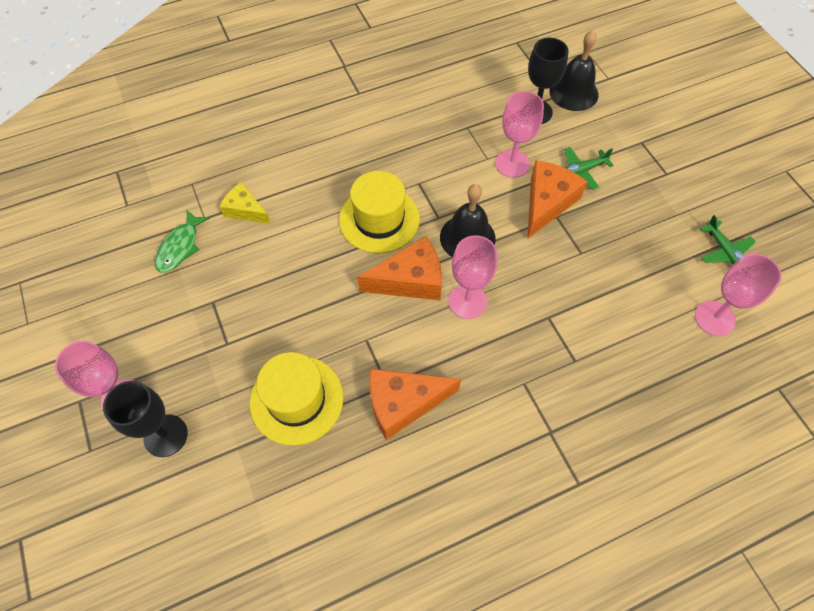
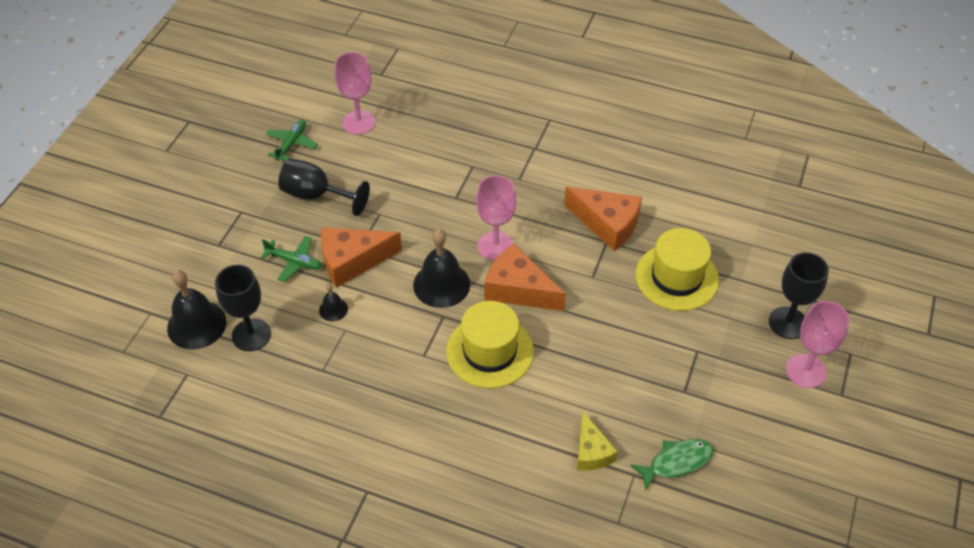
camera: 135 degrees left, 10 degrees down
(512, 164) = (333, 309): pink goblet -> black bell
(642, 227) = (316, 195): none -> black goblet

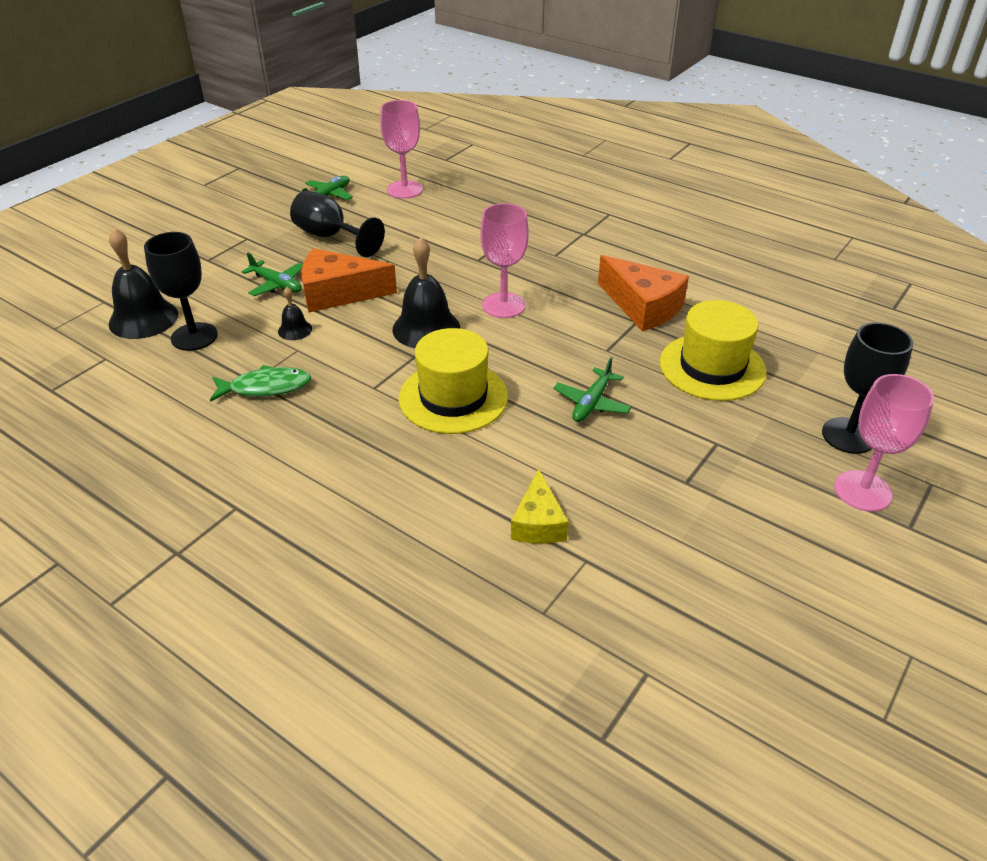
camera: 15 degrees right, 10 degrees down
(518, 289) = (513, 347): orange cheese -> none
(596, 333) = (591, 403): none -> green plane
(676, 462) = (650, 558): green fish -> green fish (266, 387)

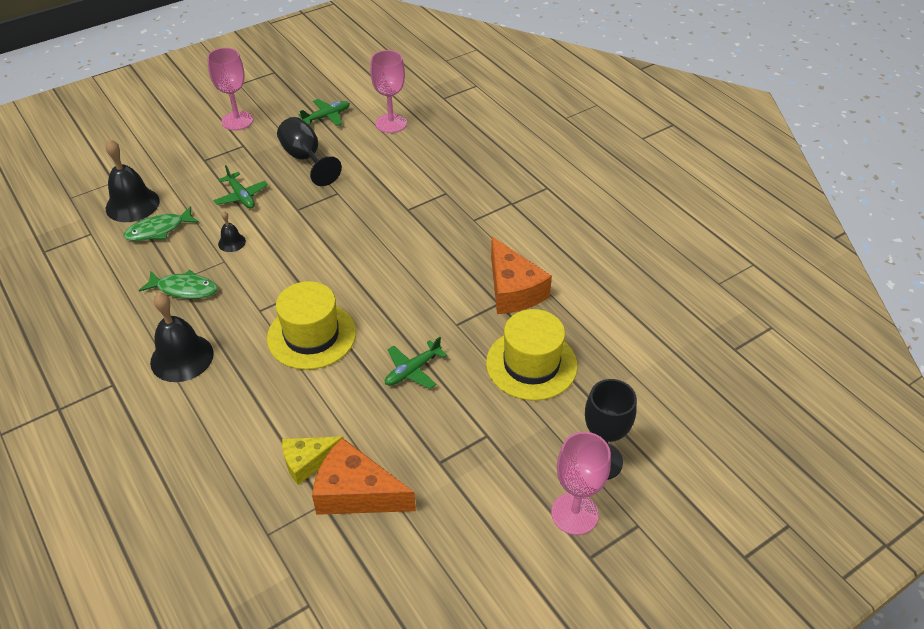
camera: 20 degrees right, 5 degrees up
(194, 337) = (159, 230): black goblet -> green fish
(338, 293) = (281, 216): orange cheese -> orange cheese (356, 492)
(426, 328) = (328, 266): black bell -> black bell (182, 357)
(503, 305) = (401, 260): pink goblet -> pink goblet (237, 121)
(538, 523) = (308, 462): yellow cheese -> yellow cheese turned 45 degrees clockwise

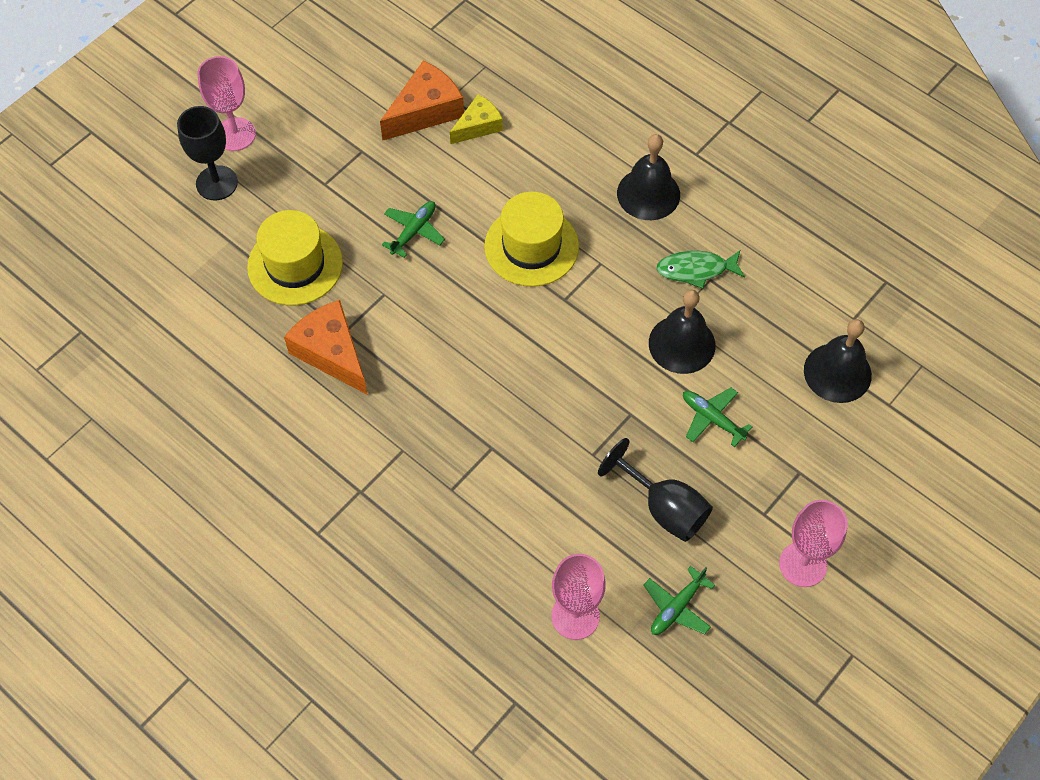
camera: 165 degrees right, 15 degrees up
(159, 230) = (778, 341): green fish -> none
(231, 242) = (682, 344): black bell -> black bell, size x2.01
(356, 492) = (425, 111): orange cheese -> orange cheese turned 45 degrees counterclockwise

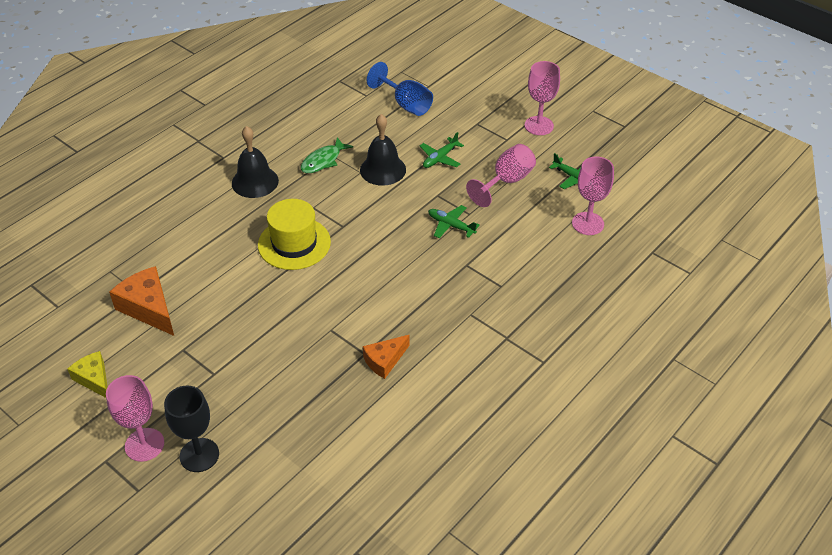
camera: 90 degrees left, 15 degrees down
(295, 265) = (296, 390): yellow hat -> none
(331, 353) = (384, 361): orange cheese -> orange cheese, size x0.63
(414, 231) = (271, 312): green plane -> green plane (451, 225)
(478, 126) = (172, 275): yellow cheese -> yellow cheese (94, 379)
(664, 508) = (506, 182): black goblet -> pink goblet
(696, 270) = (323, 161): green fish -> green fish turned 45 degrees clockwise
(837, 372) = (406, 104): black bell -> blue goblet

